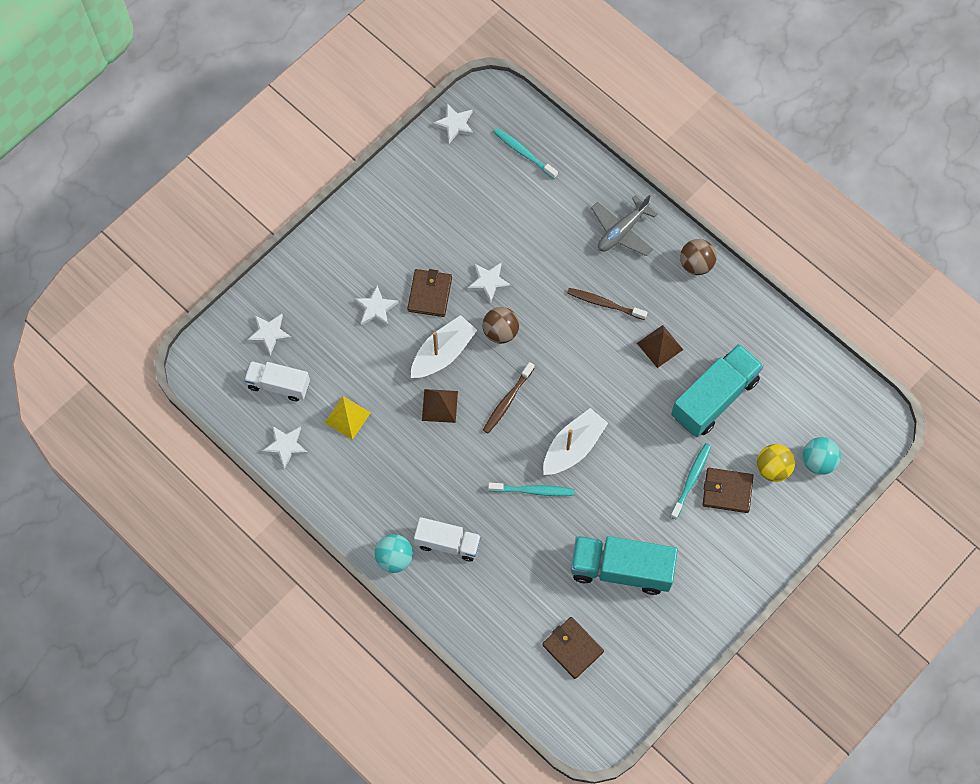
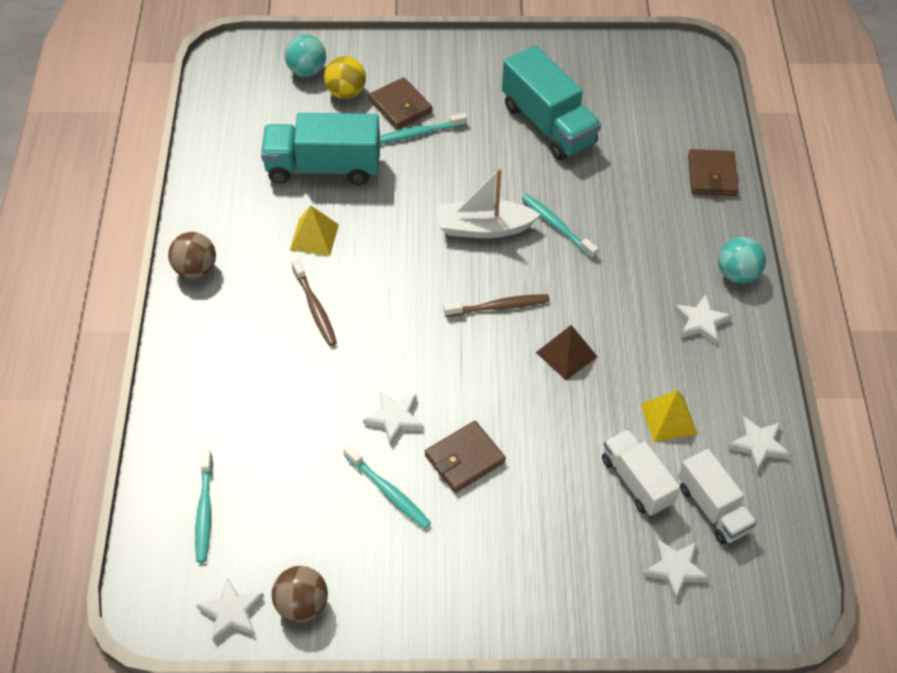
camera: 135 degrees left, 15 degrees down
(376, 308) = (534, 494): white star -> white star (701, 322)
(443, 353) = (513, 395): white boat -> none
(448, 242) = (388, 492): none -> turquoise toothbrush
(448, 543) = (676, 248): white truck -> white truck (636, 481)
(500, 332) = (437, 366): brown ball -> brown ball (302, 605)
(572, 648) = (647, 110): brown wallet -> brown wallet (712, 175)
(622, 231) = (216, 352): grey plane -> none
(660, 346) = (314, 237): brown pyramid -> yellow pyramid

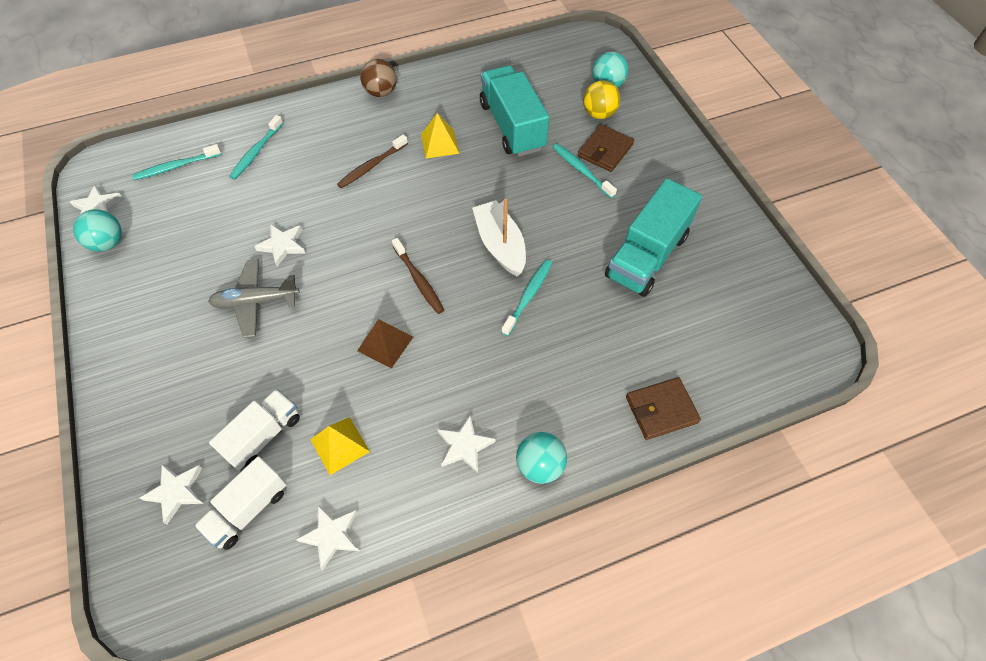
camera: 70 degrees right, 5 degrees up
(302, 605) = (108, 243): brown ball -> turquoise ball
(388, 492) = (214, 263): turquoise toothbrush -> turquoise toothbrush (256, 152)
(465, 459) = (256, 302): brown wallet -> grey plane

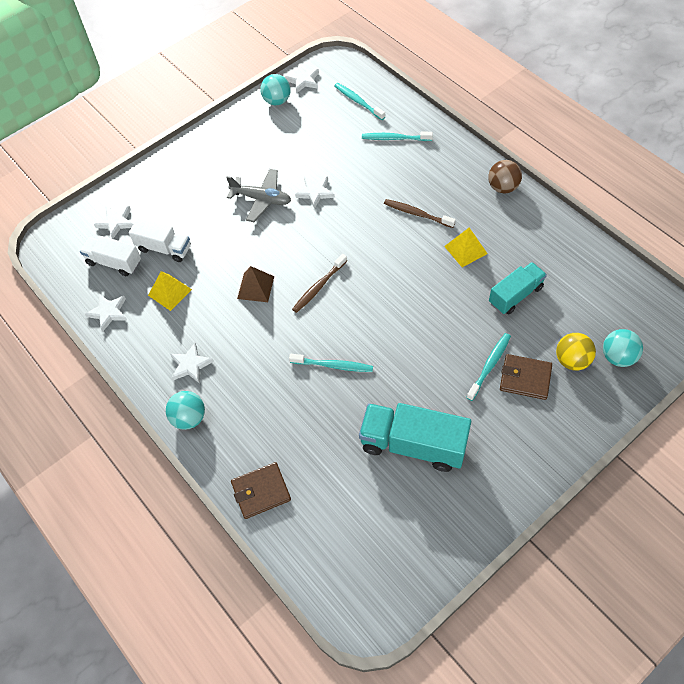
camera: 75 degrees right, 0 degrees up
(256, 302) = (261, 199): grey plane -> grey plane turned 135 degrees clockwise
(500, 245) = (376, 329): white boat -> none
(512, 126) = (515, 295): turquoise truck -> turquoise truck, size x0.63
(661, 410) = (261, 491): brown wallet -> brown wallet turned 75 degrees counterclockwise

